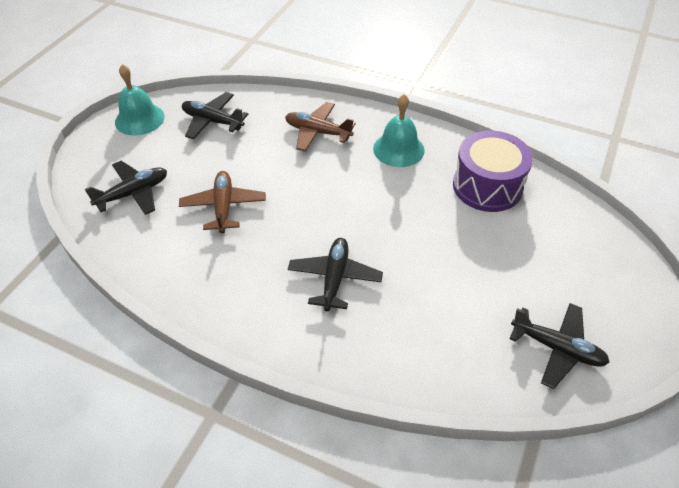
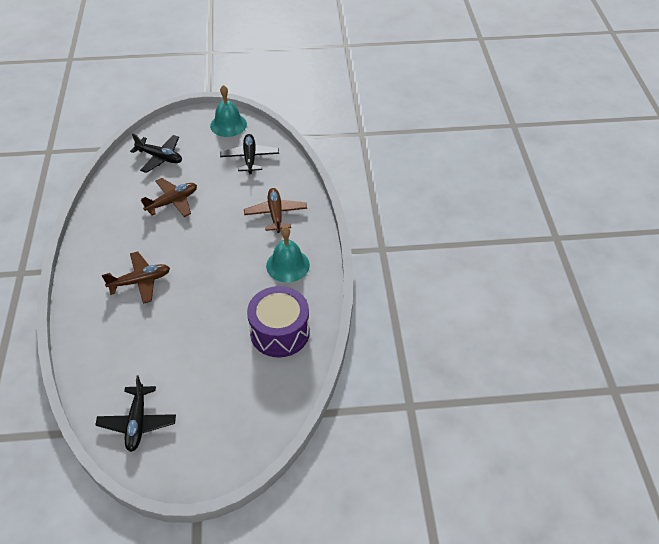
camera: 60 degrees right, 0 degrees up
(334, 278) = (140, 281): black plane -> brown plane

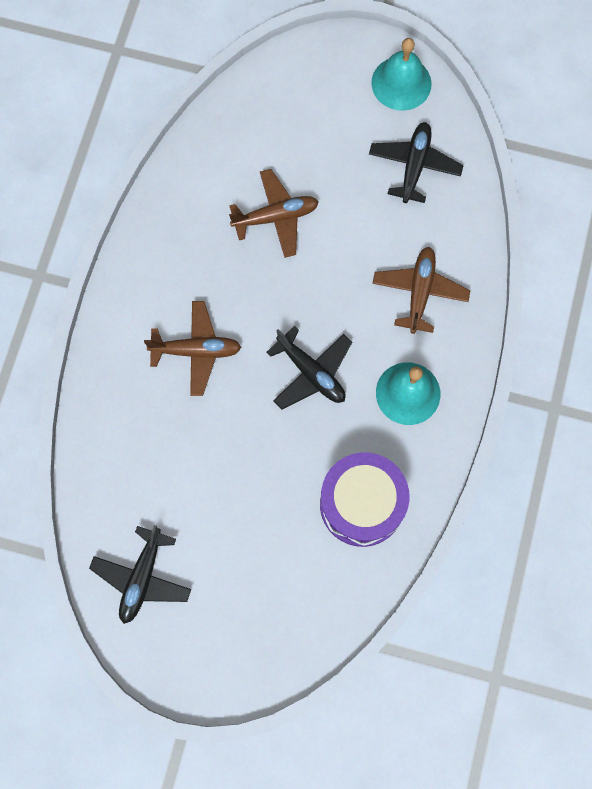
camera: 20 degrees right, 25 degrees up
(160, 157) = (279, 120): black plane -> black plane (311, 372)

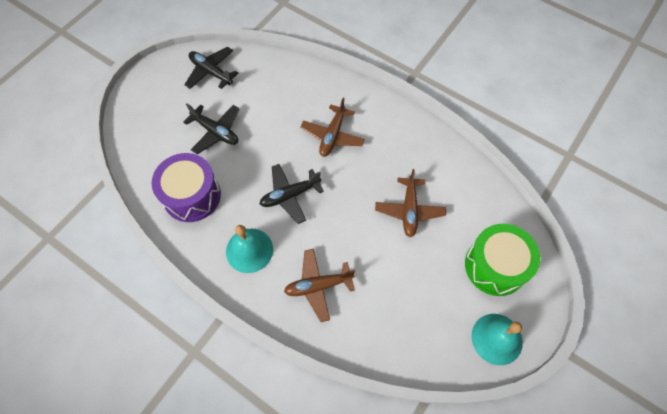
camera: 110 degrees right, 10 degrees down
(313, 102) = (495, 266): none -> green drum
(414, 166) = (421, 321): black plane -> black plane (216, 132)
(419, 292) = (318, 286): brown plane -> brown plane turned 135 degrees clockwise

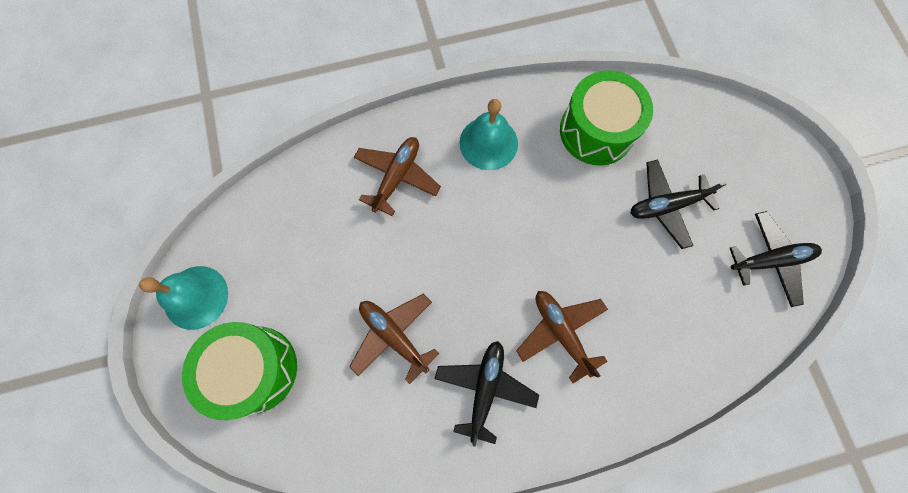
camera: 130 degrees right, 10 degrees up
(192, 196) = (596, 131): purple drum -> green drum
(290, 195) = (518, 224): black plane -> black plane (485, 388)

